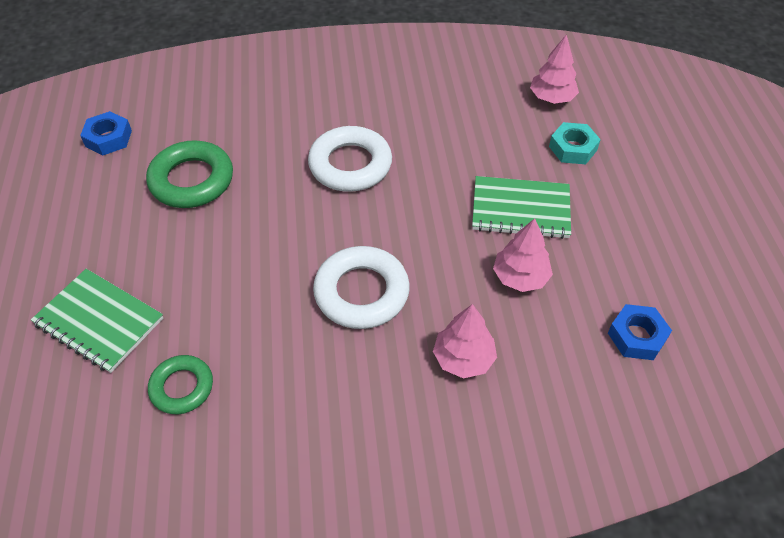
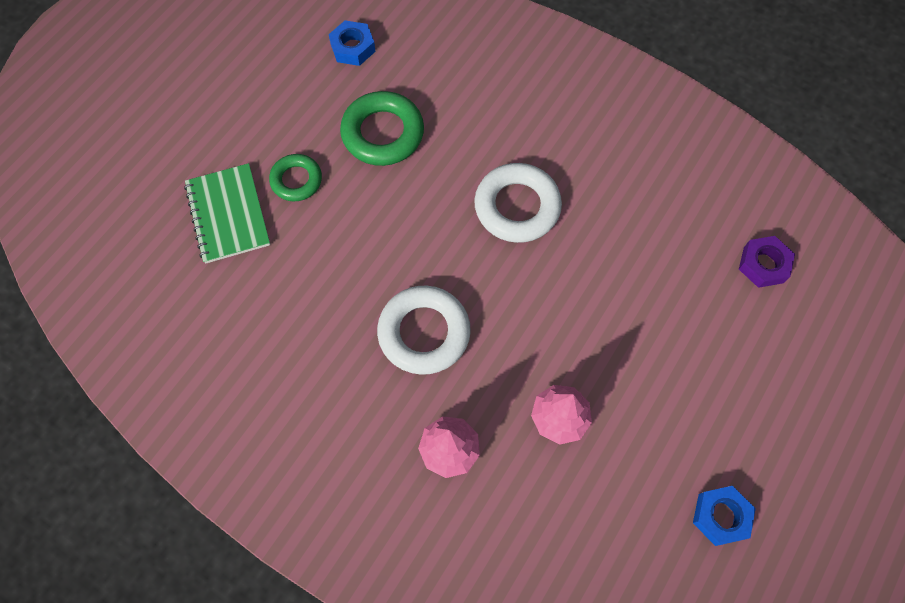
camera: 40 degrees right, 15 degrees up
(182, 387) = (240, 311): green ring -> green ring (296, 180)
(520, 209) = (620, 356): green notebook -> none
(552, 98) = (763, 265): pink tree -> purple nut
(573, 148) = (729, 332): turquoise nut -> none
(637, 336) = (603, 545): blue nut -> blue nut (720, 516)

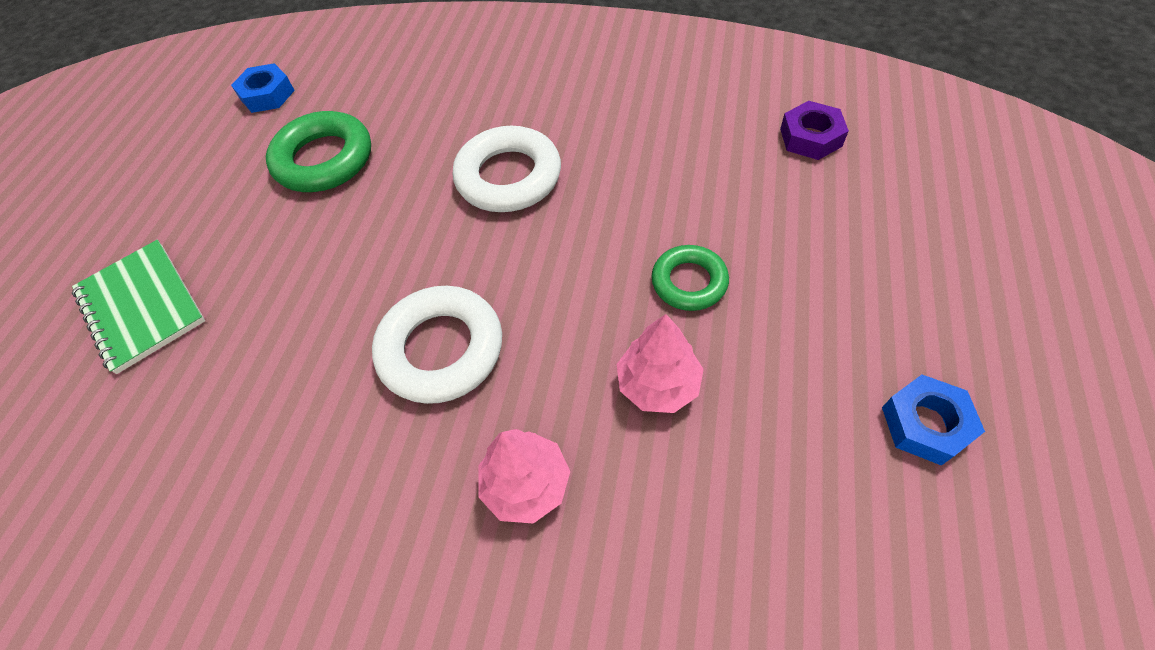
camera: 15 degrees left, 10 degrees down
(296, 180) = (227, 240): green ring -> green ring (689, 282)

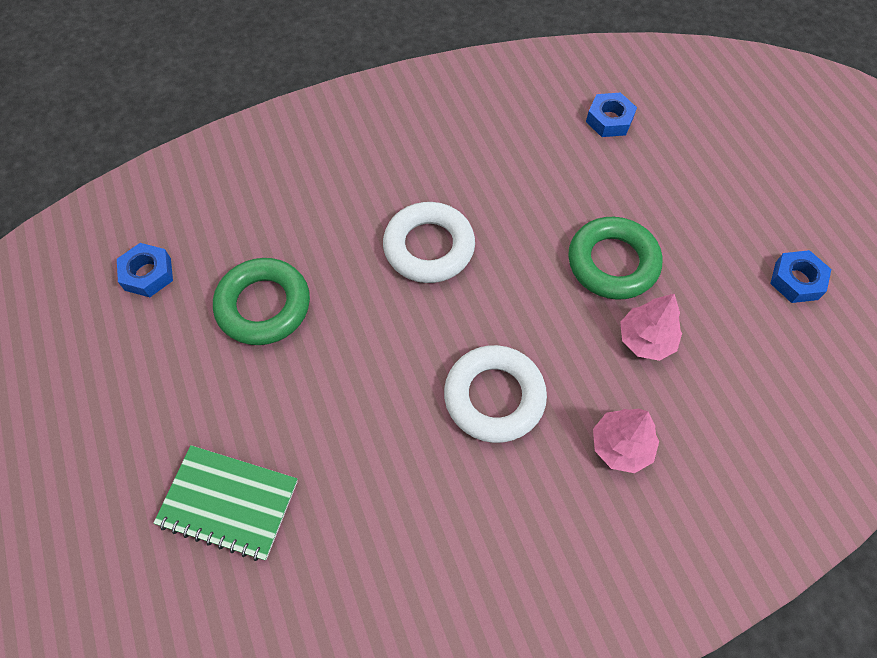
camera: 40 degrees left, 5 degrees up
(689, 282) = (612, 263): green ring -> green ring, size x1.63
(810, 137) = (609, 120): purple nut -> blue nut

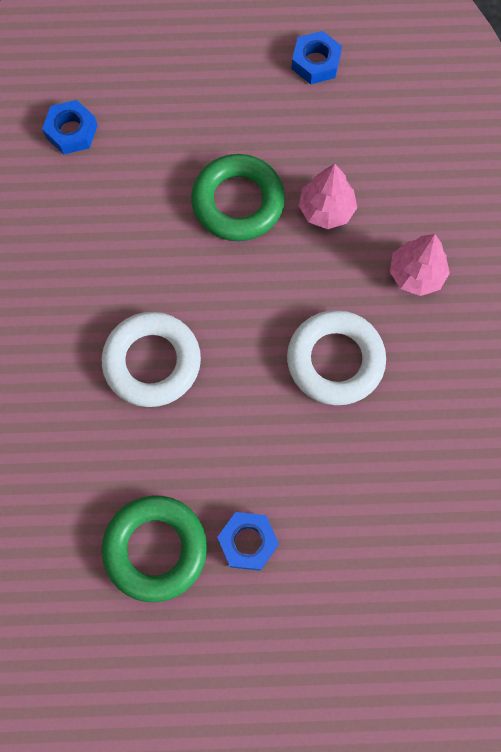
camera: 70 degrees left, 10 degrees up
(148, 274) = (65, 667): blue nut -> blue nut (248, 542)
(228, 503) = (356, 635): green notebook -> none

